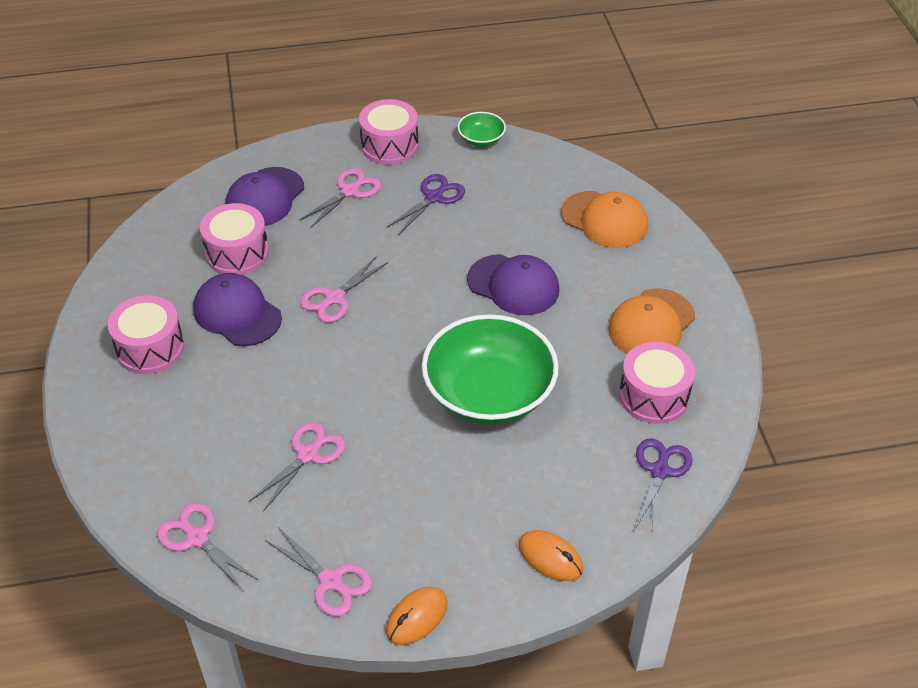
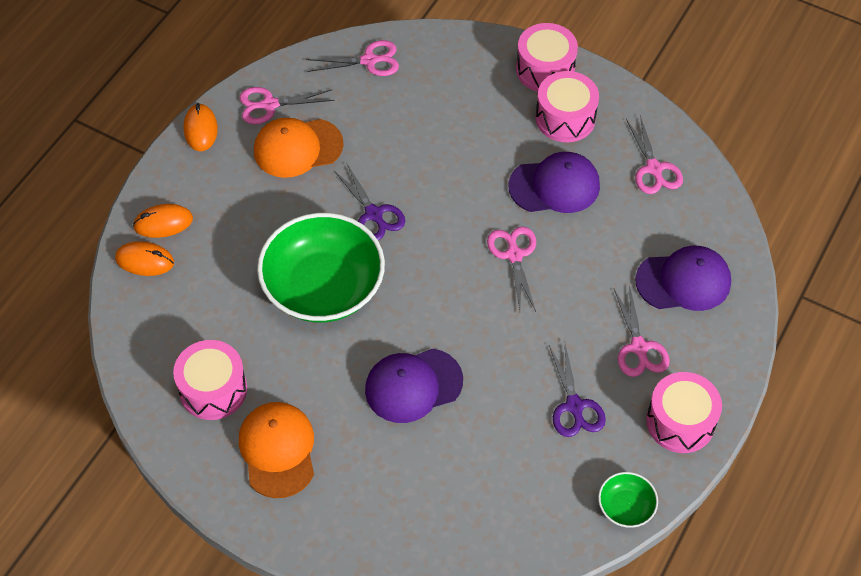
camera: 130 degrees right, 10 degrees up
(237, 253) = (626, 223): pink drum -> pink drum (545, 69)
(265, 197) = (683, 281): purple cap -> purple cap turned 105 degrees clockwise
(308, 455) = (377, 150): pink scissors -> pink scissors (654, 169)
(602, 539) = (145, 261): none -> orange mouse
(604, 220) = (423, 520): orange cap -> orange cap (297, 148)
(660, 471) = (153, 337): purple scissors -> purple scissors (373, 214)

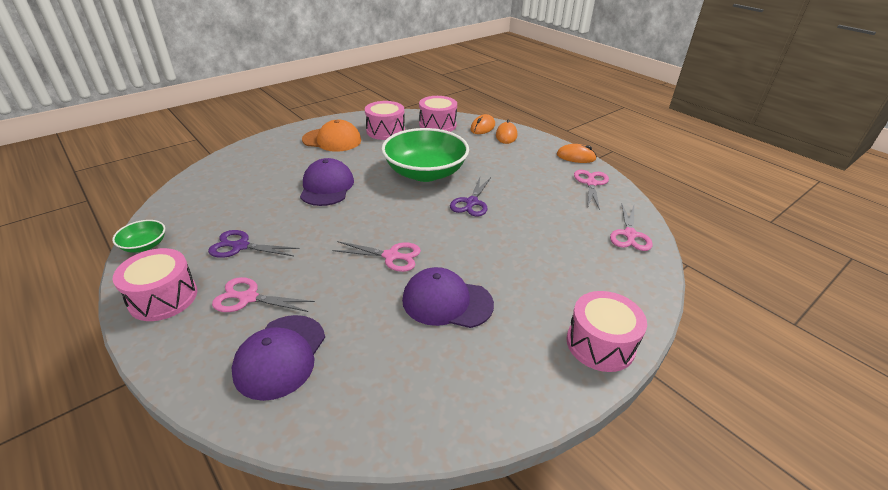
camera: 110 degrees right, 20 degrees down
(297, 148) = (546, 186): orange cap -> none
(373, 214) = (471, 202): purple scissors -> purple scissors turned 60 degrees counterclockwise
(554, 186) = (447, 302): purple cap -> purple cap turned 90 degrees clockwise
(565, 118) = (527, 337): pink drum -> pink drum (437, 125)
(654, 169) = (427, 388): pink scissors -> none

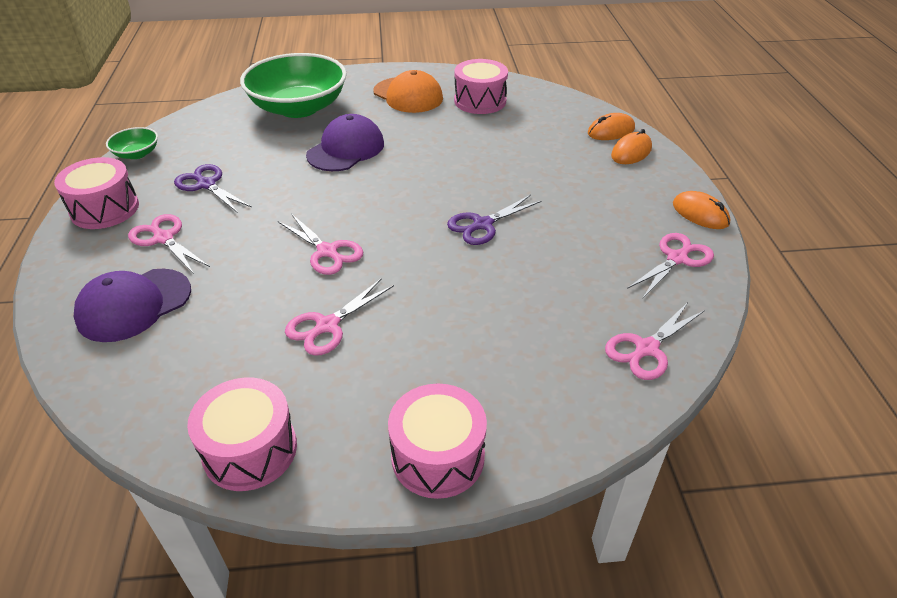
camera: 35 degrees right, 5 degrees up
(425, 173) = (469, 168): green bowl -> green bowl (298, 107)
(437, 125) = (553, 111): pink drum -> pink drum (250, 450)
(447, 302) = (327, 326): purple cap -> pink scissors

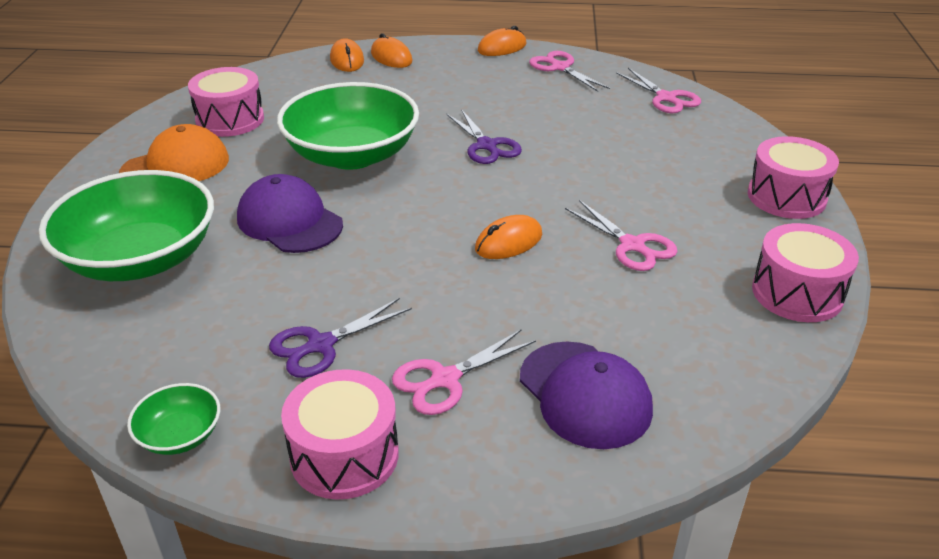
camera: 80 degrees left, 5 degrees down
(327, 251) = (508, 242): pink scissors -> orange mouse
(444, 159) = (352, 155): none -> green bowl

